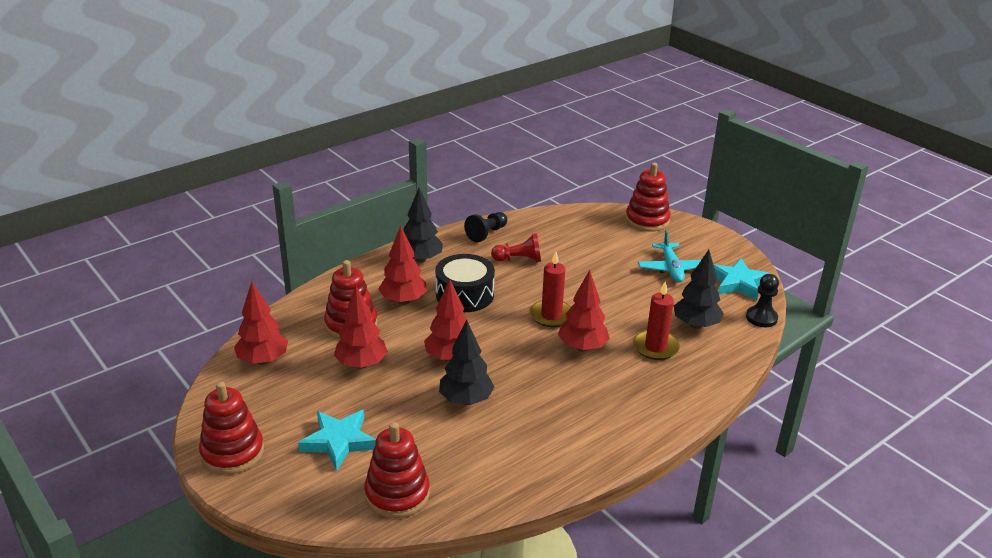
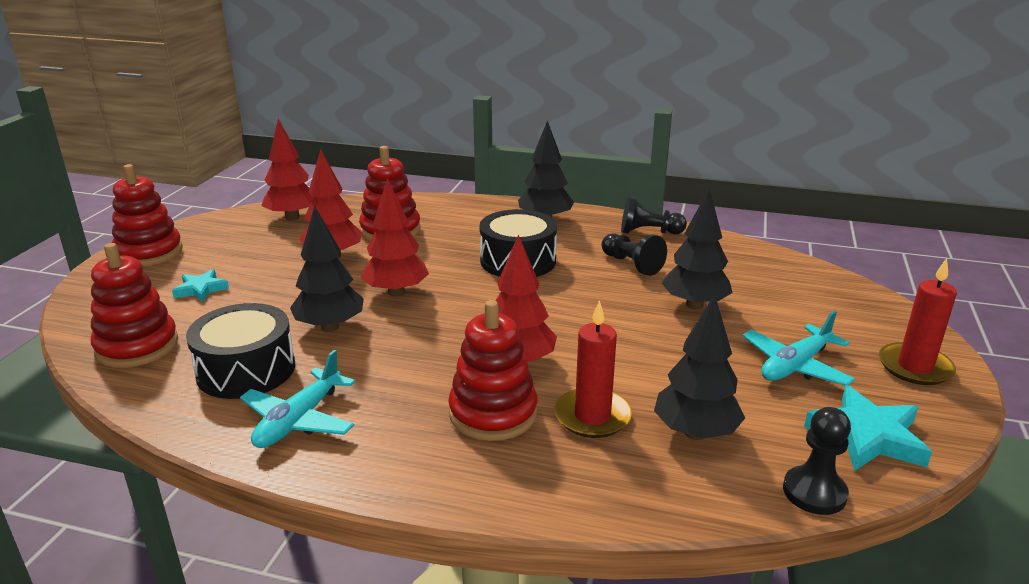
camera: 55 degrees right, 5 degrees down
(339, 441) = (201, 289): turquoise star -> turquoise star, size x0.60
(403, 301) = (462, 237): red tree -> none
(484, 452) = (246, 370): none -> black drum
(519, 259) = (631, 264): red pawn -> black pawn
(551, 315) = (553, 320): red candle -> red candle (915, 367)
(564, 447) = (299, 420): none -> turquoise plane
(586, 264) = (694, 305): none -> black tree
(647, 220) = (871, 310): red stacking toy -> red stacking toy (493, 413)

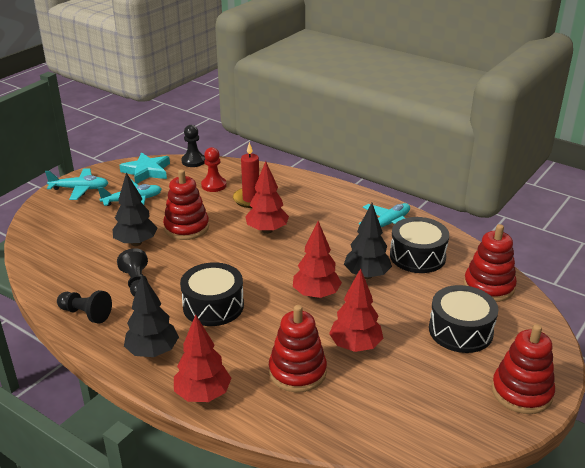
camera: 160 degrees left, 5 degrees up
(201, 289) = (460, 331): turquoise star -> black drum
(292, 217) = (389, 420): red tree -> red tree (203, 394)
(493, 413) = (295, 209): red stacking toy -> red stacking toy (186, 227)
(695, 433) = (214, 185): black tree -> red pawn
(915, 367) = (80, 189): red candle -> turquoise plane

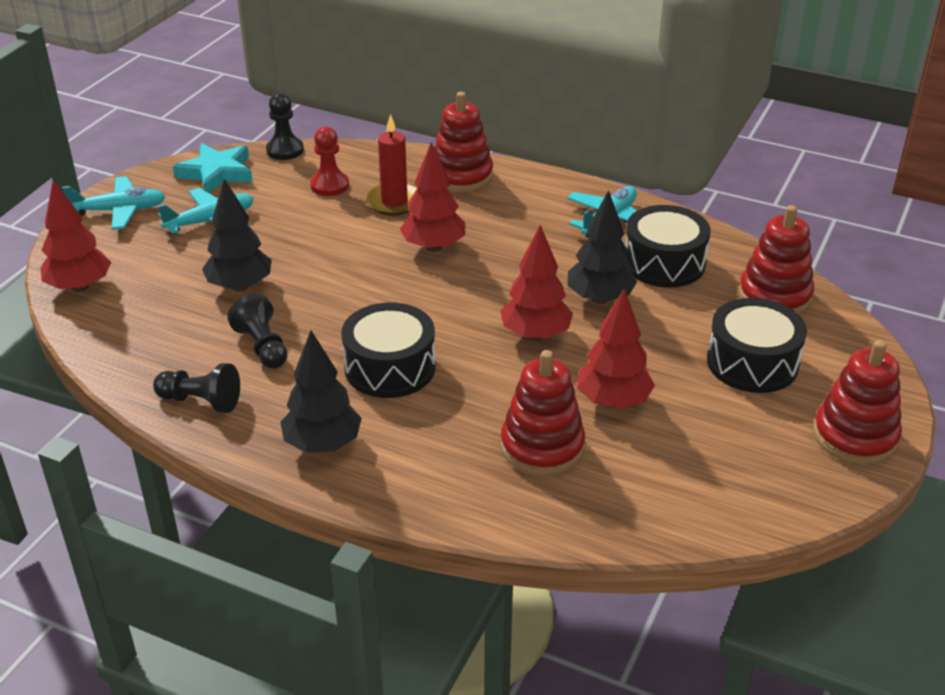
camera: 10 degrees left, 5 degrees up
(186, 227) = (310, 255): red stacking toy -> red stacking toy (461, 176)
(203, 394) = (417, 495): red tree -> red tree (80, 287)

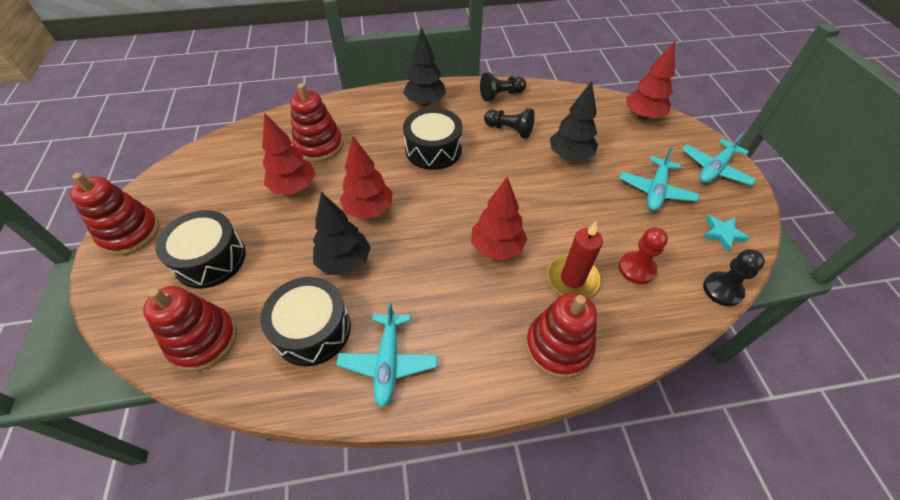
camera: 145 degrees right, 15 degrees up
(216, 173) = (722, 234): turquoise star -> turquoise star, size x0.60

